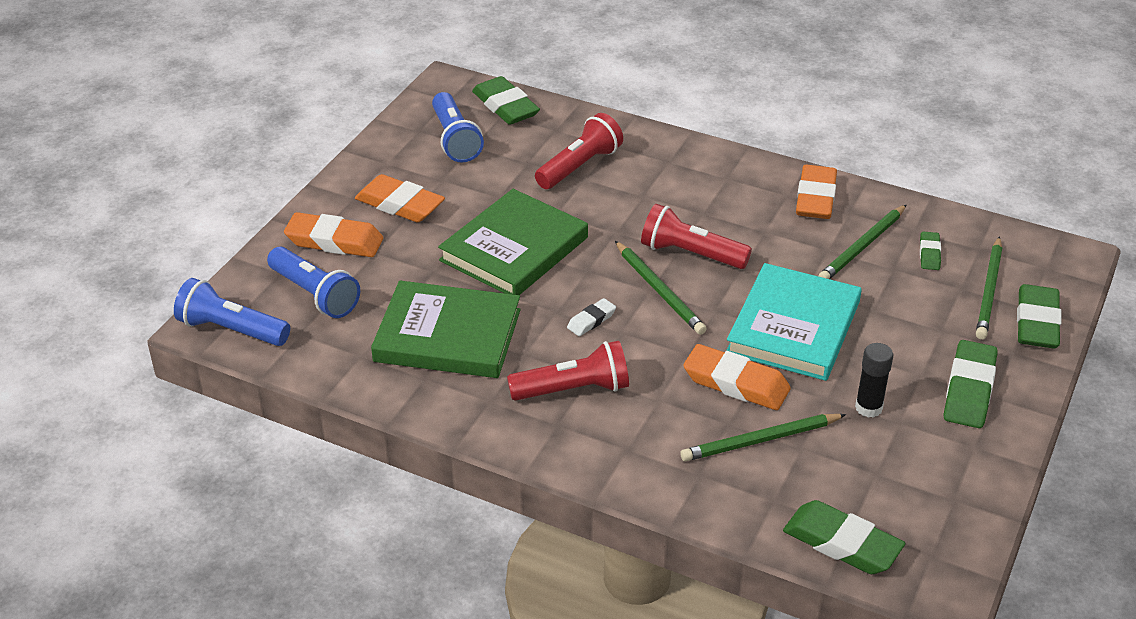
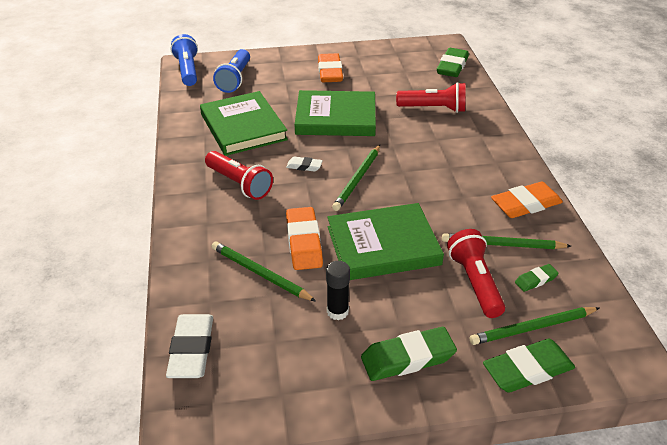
camera: 55 degrees right, 0 degrees up
(334, 241) = (280, 67): orange eraser -> none
(455, 140) = (403, 65): blue flashlight -> none
(690, 254) = (405, 177): red flashlight -> red flashlight (474, 282)
(793, 327) = (383, 245): turquoise book -> green book
(842, 543) = (192, 350): green eraser -> white eraser

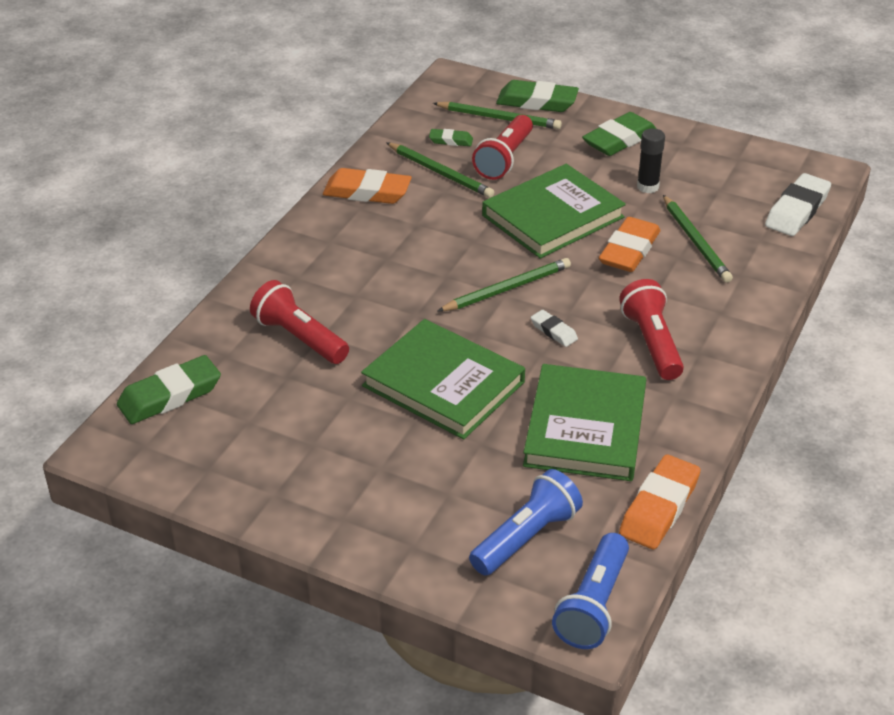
camera: 145 degrees left, 0 degrees up
(330, 72) = (360, 476): orange eraser -> orange eraser (659, 507)
(383, 245) = (553, 216): green book -> green book turned 60 degrees counterclockwise
(407, 358) = (619, 140): green eraser -> green eraser turned 60 degrees counterclockwise

